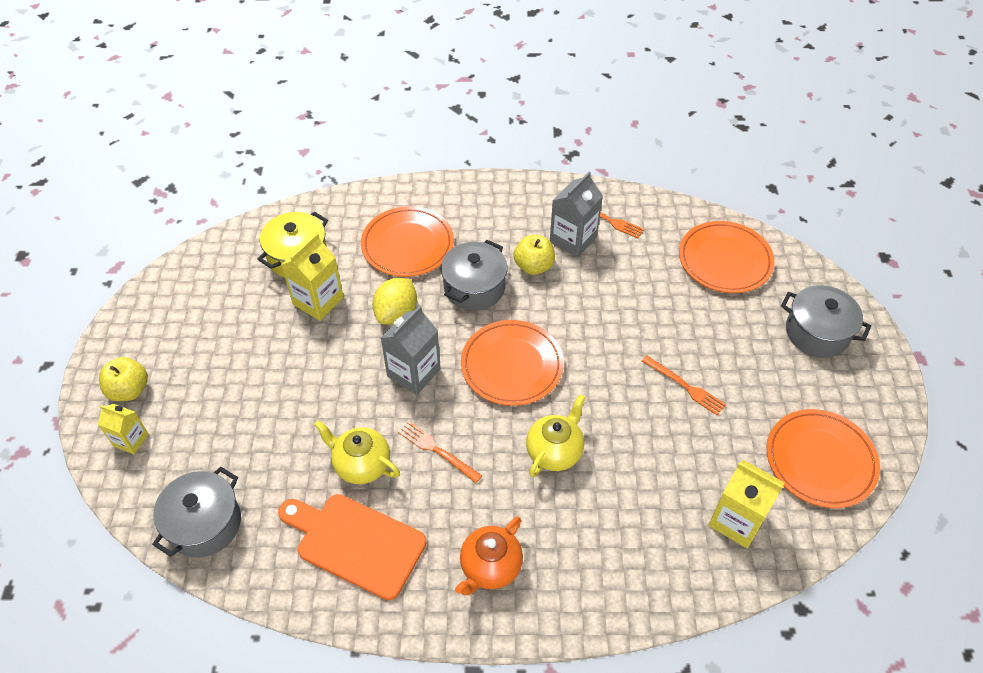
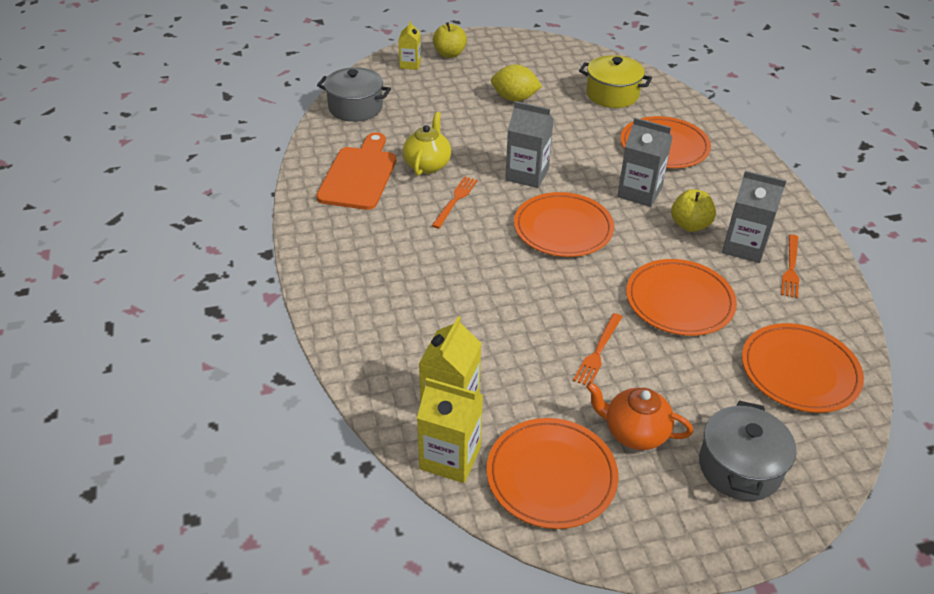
camera: 75 degrees right, 10 degrees down
(318, 301) = (573, 113): yellow carton -> yellow carton (450, 457)
(396, 313) = (583, 154): yellow lemon -> yellow lemon (514, 98)
(474, 287) = (639, 192): grey pot -> grey carton
(490, 567) = (356, 246): orange teapot -> orange teapot (634, 432)
(555, 451) = (481, 268): yellow teapot -> none
(632, 308) = (679, 301): none -> orange plate

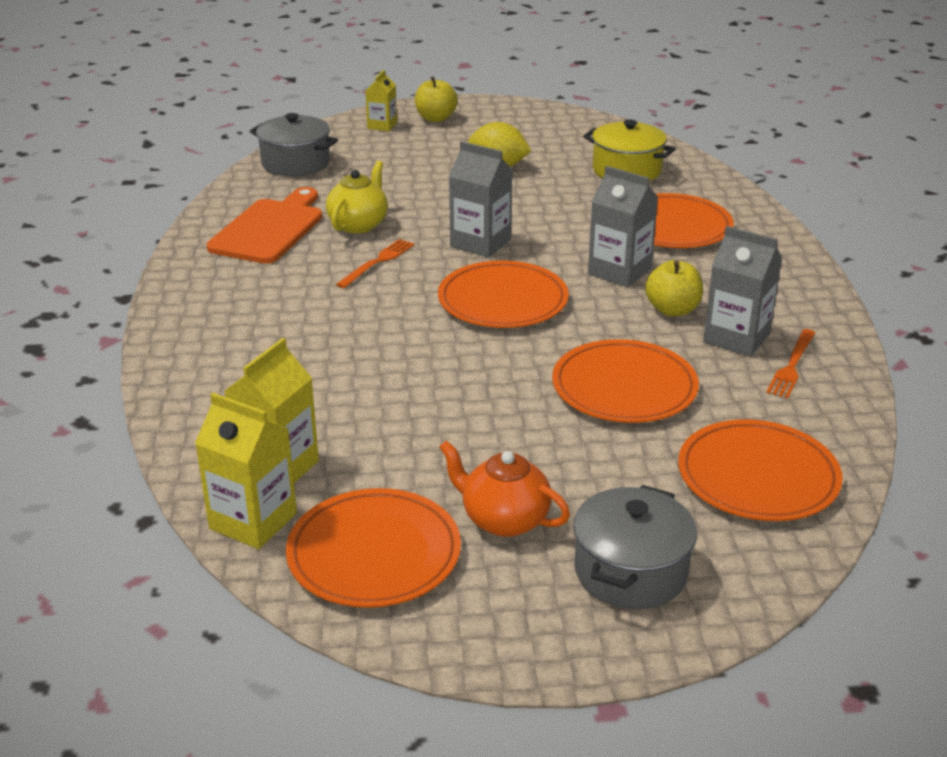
camera: 10 degrees right, 10 degrees down
(598, 351) = (493, 430): orange fork -> none

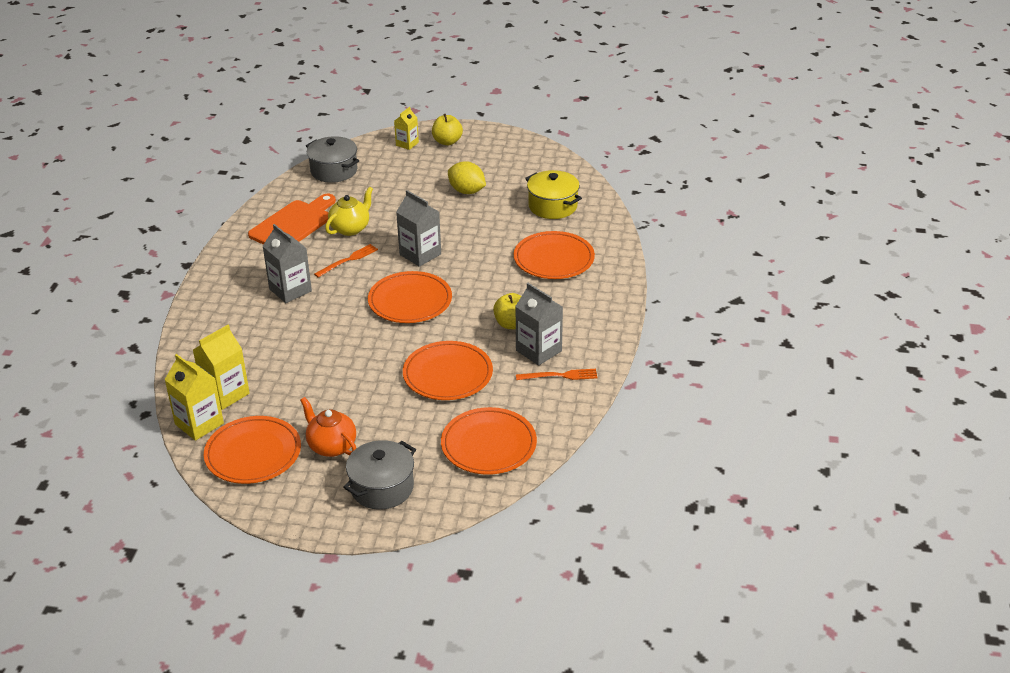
camera: 15 degrees right, 5 degrees up
(619, 271) = (496, 289): grey carton -> grey carton (290, 290)
(792, 366) = (559, 376): orange fork -> orange fork turned 135 degrees counterclockwise

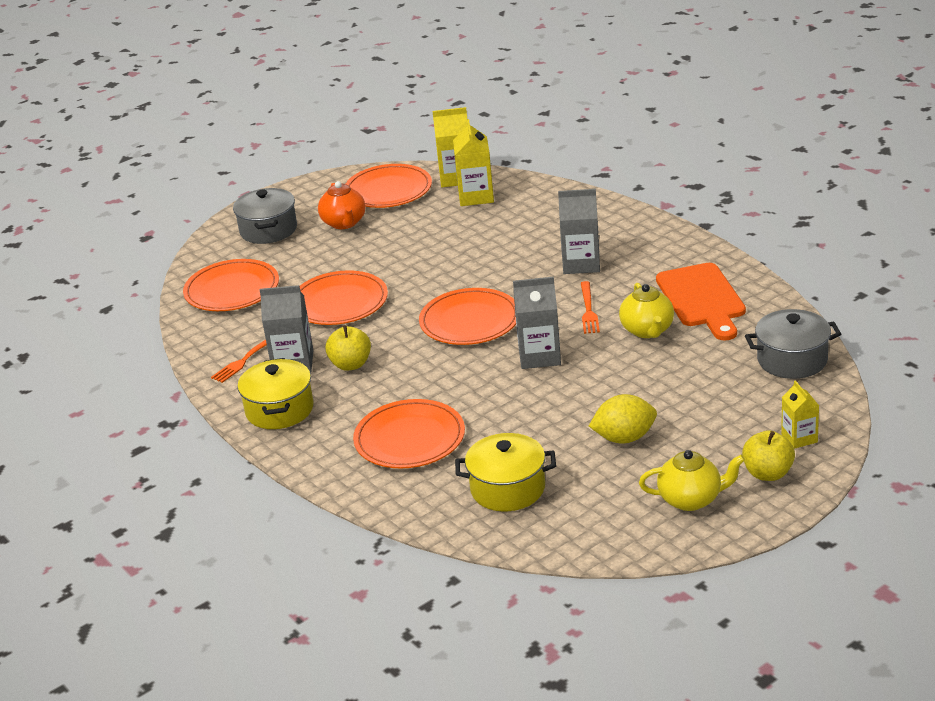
camera: 135 degrees right, 5 degrees down
(331, 446) = (344, 223): orange teapot -> orange teapot turned 75 degrees clockwise
(493, 153) = (691, 499): none -> yellow teapot
(590, 325) = (279, 410): none -> yellow pot

